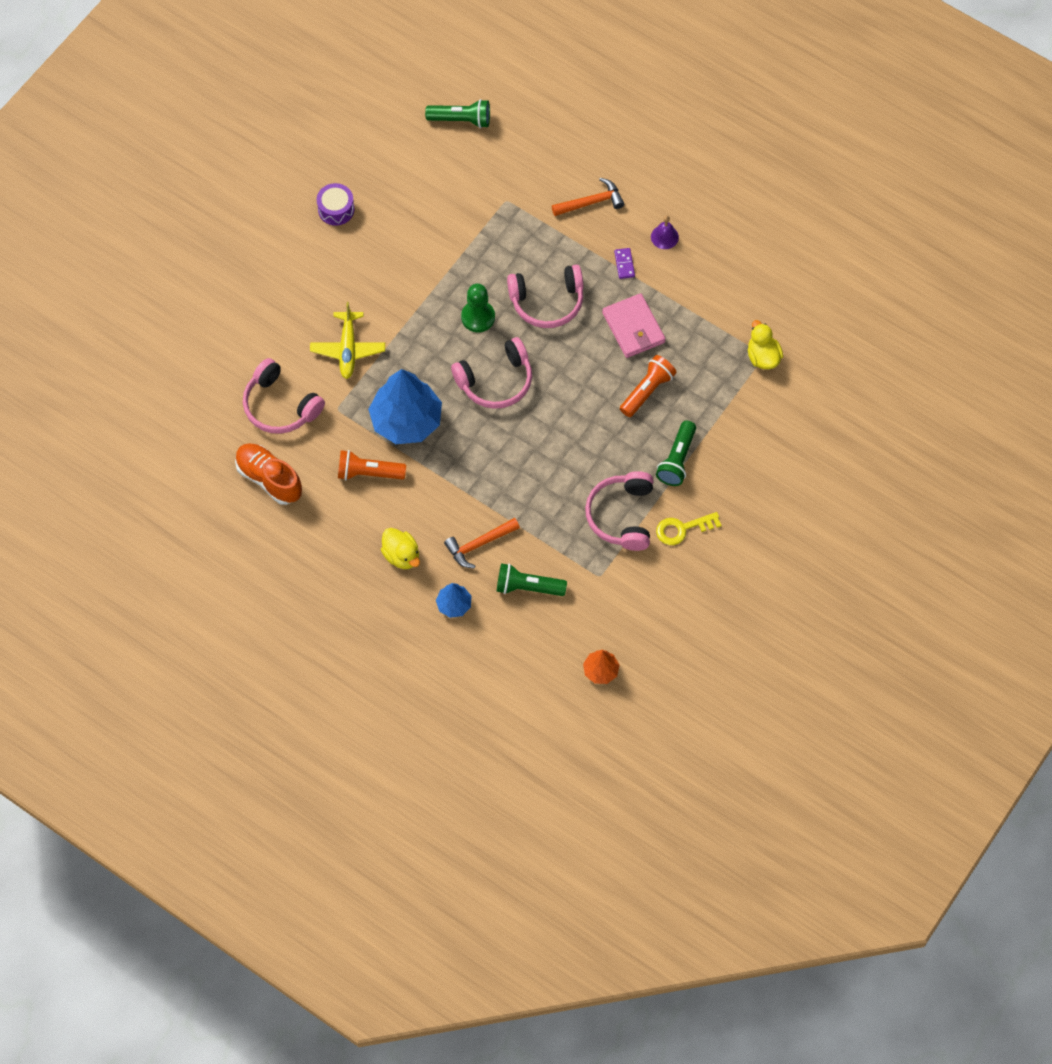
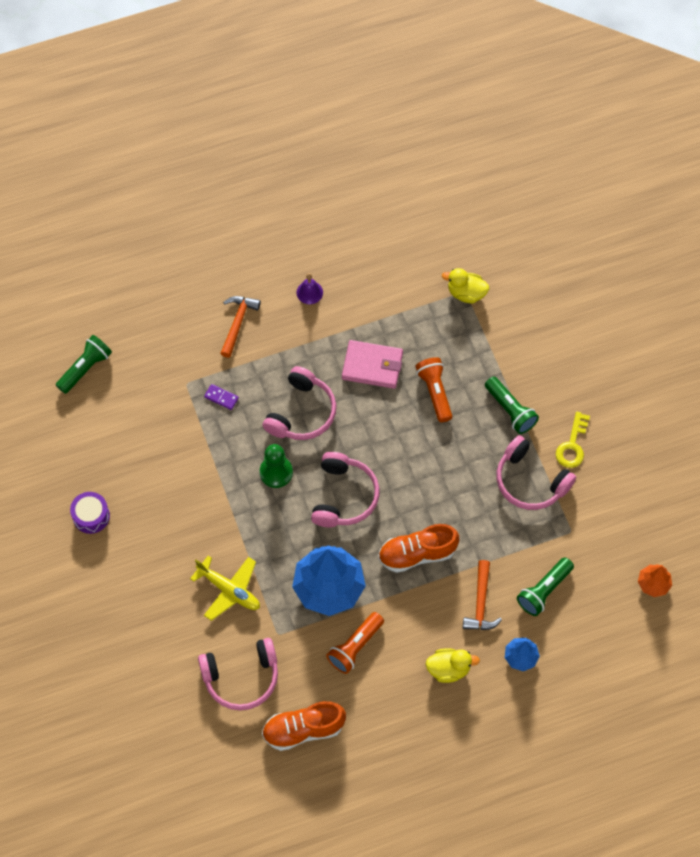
camera: 55 degrees left, 0 degrees up
(486, 469) = (417, 554): none -> orange shoe
(624, 264) = (311, 336): purple domino -> purple domino (221, 397)

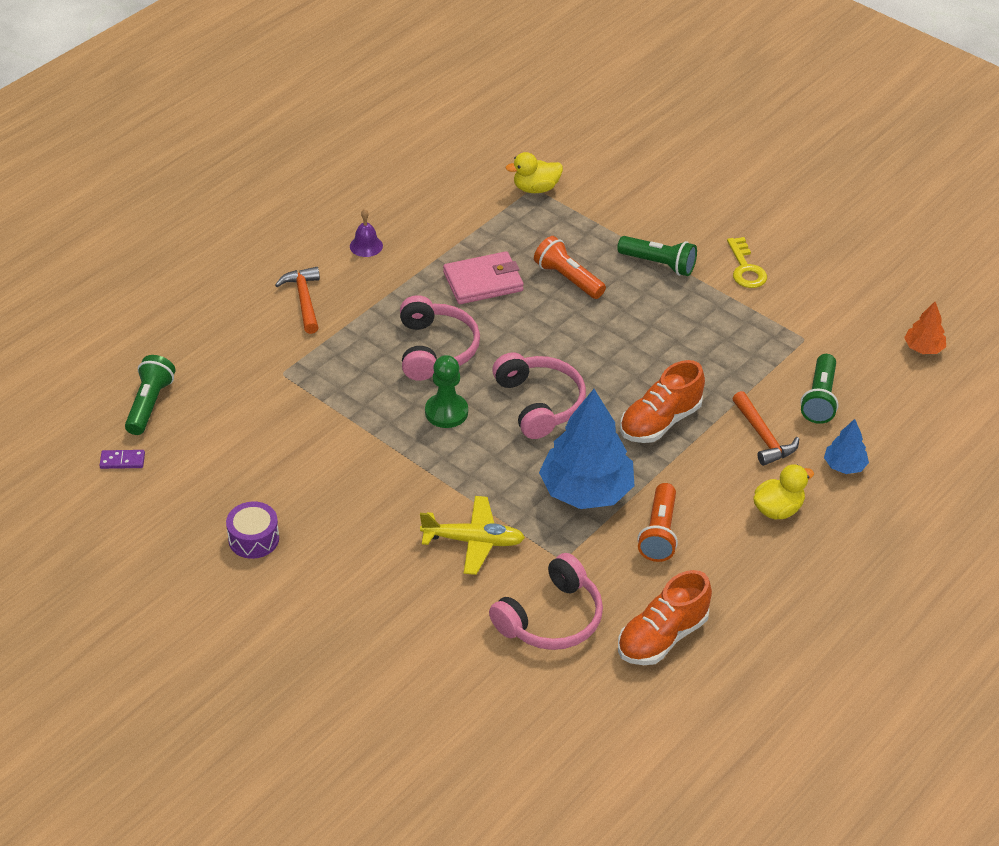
camera: 30 degrees left, 20 degrees down
(221, 397) = (333, 370): purple domino -> purple domino (122, 461)
(530, 481) = (728, 313): pink headphones -> none

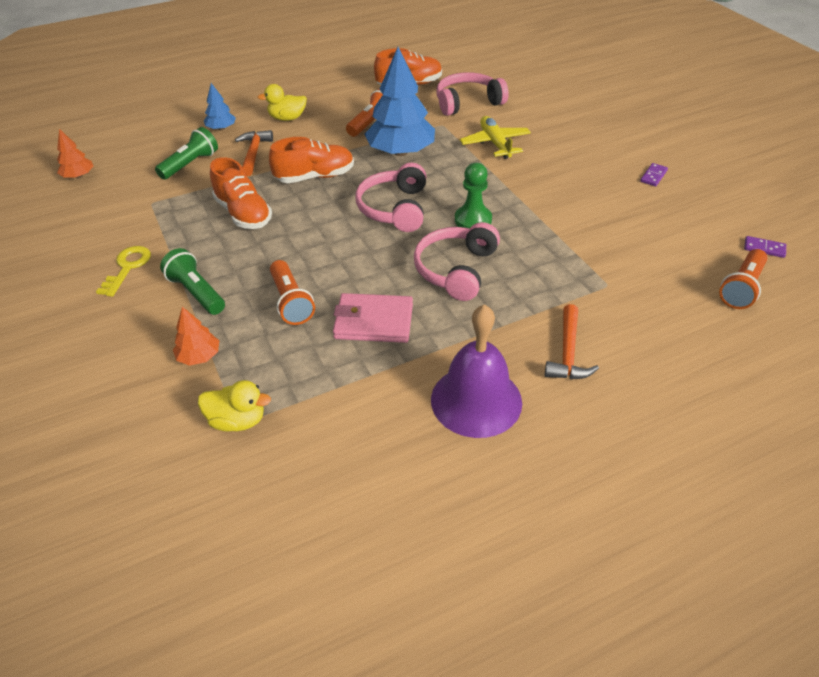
camera: 155 degrees left, 0 degrees up
(150, 404) = (741, 288): green flashlight -> orange flashlight
(253, 539) = (653, 176): purple drum -> purple domino
(366, 246) = (476, 400): purple bell -> purple bell, size x2.26
(473, 541) = (495, 143): yellow plane -> yellow plane turned 45 degrees clockwise
(605, 219) = (199, 356): none -> orange tree
(694, 352) = (243, 214): none -> orange shoe

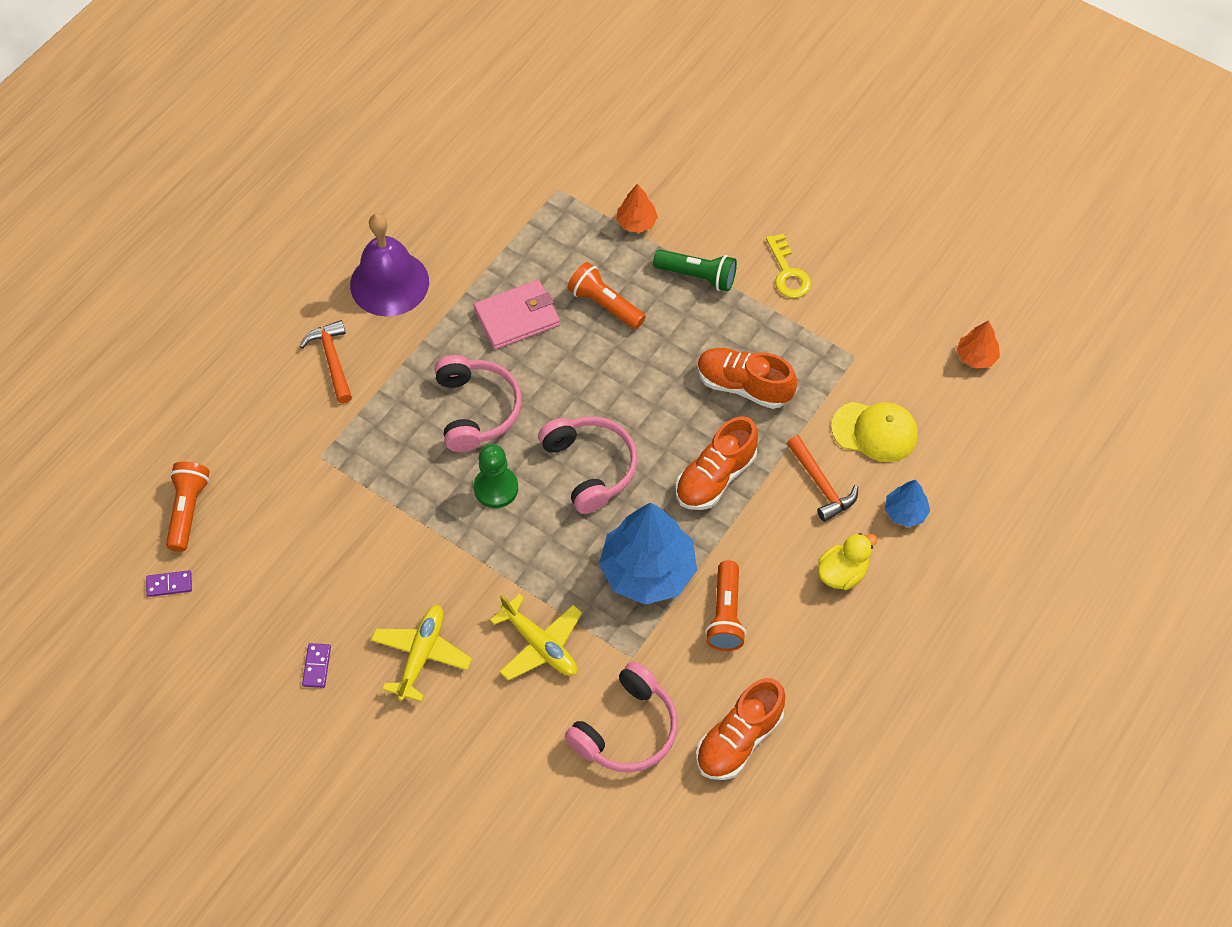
camera: 150 degrees right, 15 degrees up
(190, 164) = (875, 431): green flashlight -> yellow cap
(237, 421) = (560, 189): yellow duck -> none
(576, 161) = (421, 655): none -> yellow plane

